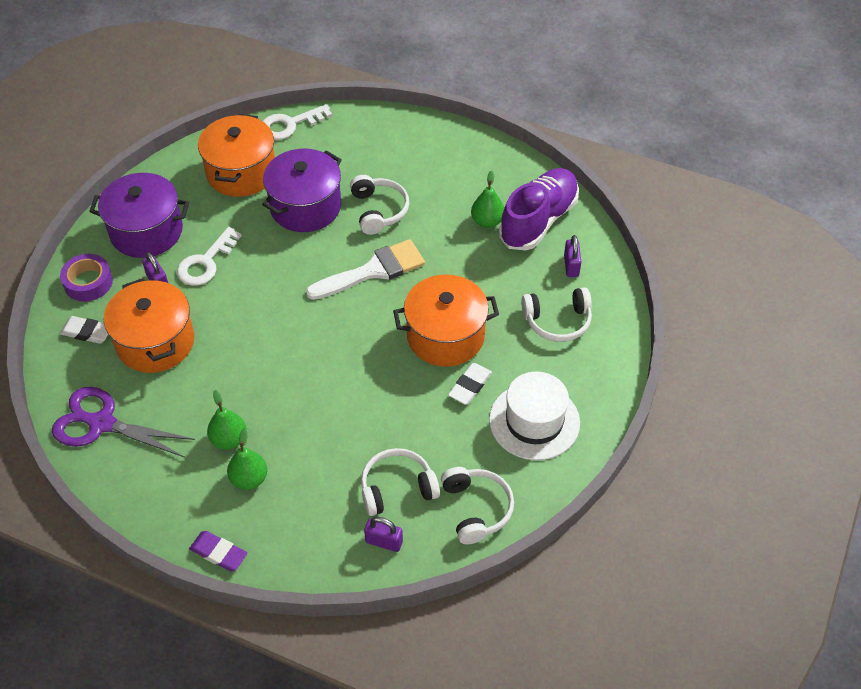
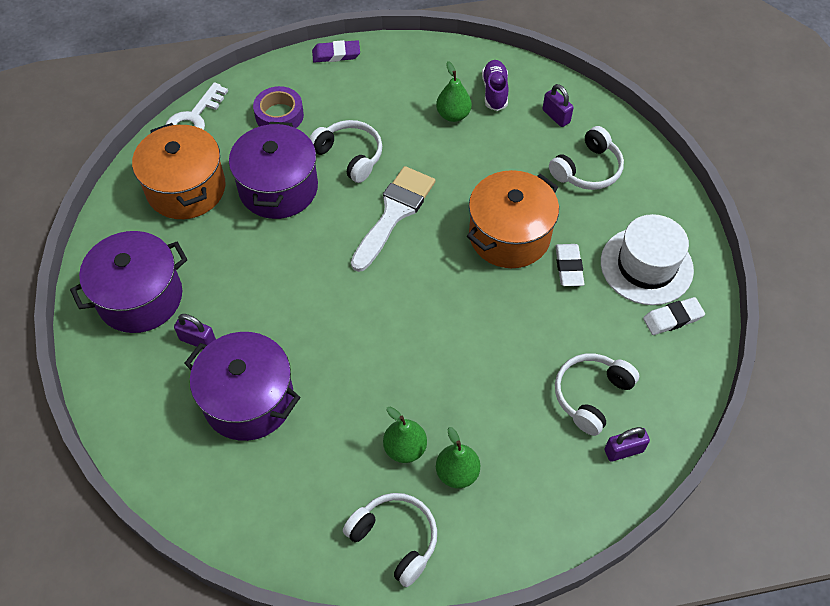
camera: 35 degrees left, 5 degrees up
(87, 332) = (168, 433): white eraser -> white eraser (672, 318)
(88, 282) = (124, 382): purple tape -> purple tape (279, 115)
(101, 423) = (266, 513): purple scissors -> none
(155, 342) = (248, 400): orange pot -> purple pot
(205, 263) = (229, 294): white key -> none
(218, 553) = (493, 561): purple eraser -> purple eraser (336, 54)
(476, 509) = (670, 370): white headphones -> white headphones (395, 539)
(538, 220) = (495, 92): purple shoe -> purple shoe, size x0.54

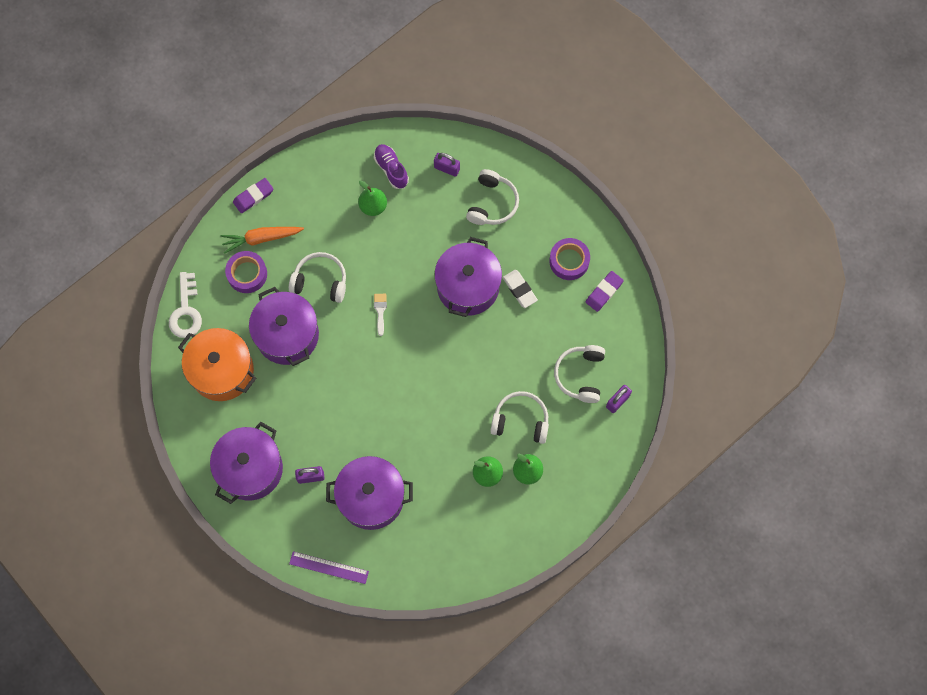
camera: 30 degrees left, 15 degrees up
(143, 452) = (329, 567): none -> purple ruler
(317, 92) = (261, 239): none -> orange carrot
(394, 213) = (380, 311): white brush -> white brush, size x0.43
(395, 539) = (514, 532): white headphones -> white headphones (520, 420)
(509, 236) = (468, 286): orange pot -> purple pot
(646, 266) = (569, 261): white hat -> purple tape
(672, 318) = (604, 292): white eraser -> purple eraser

